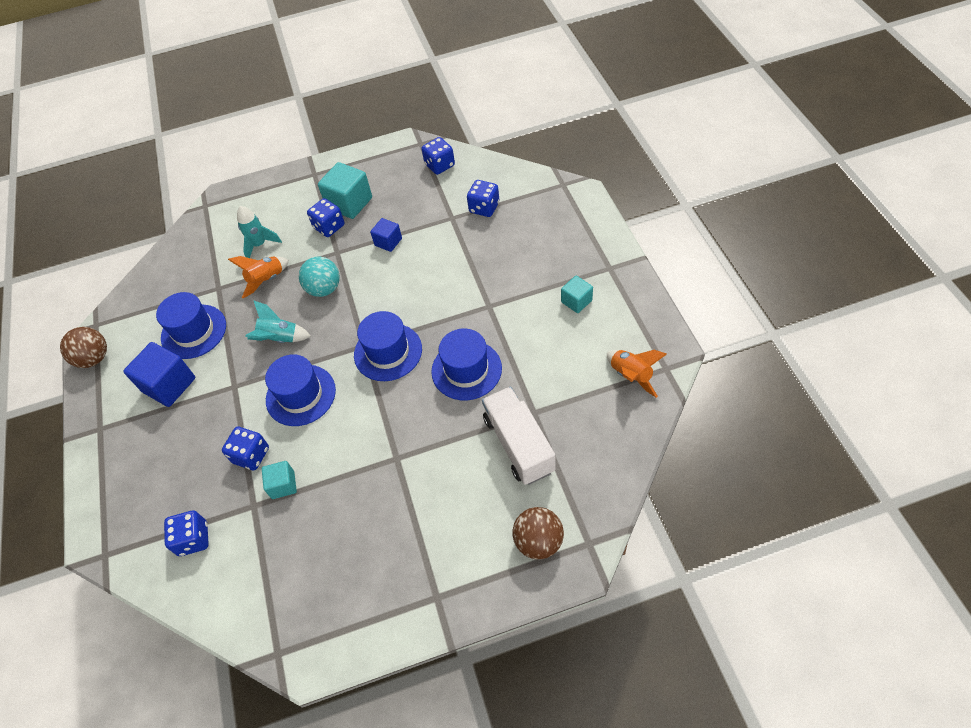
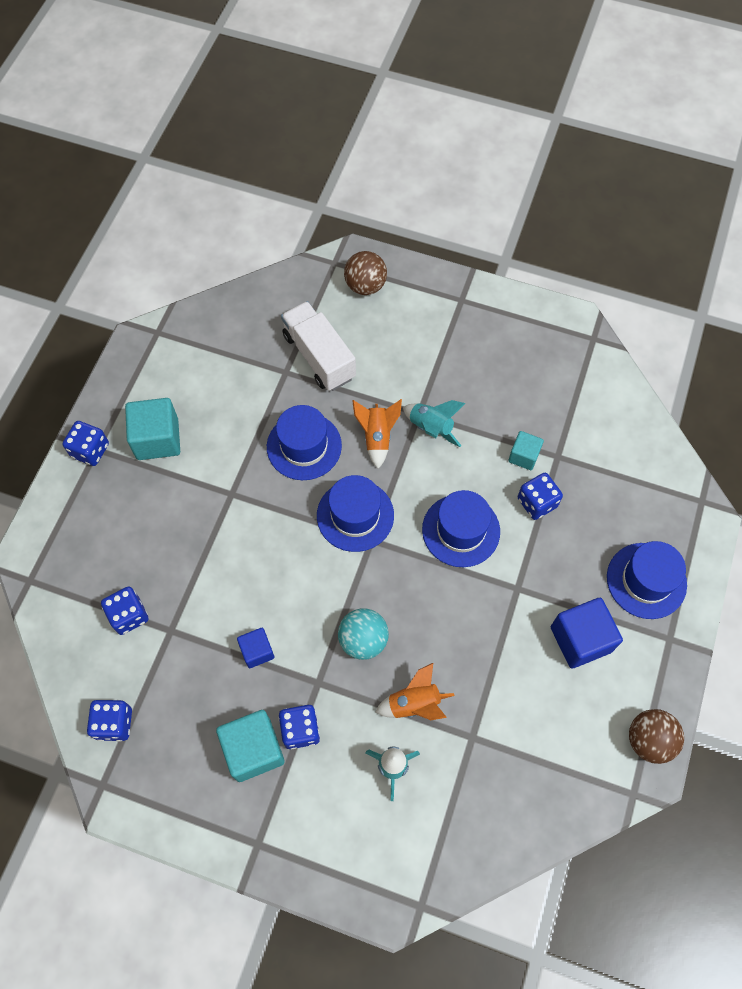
camera: 150 degrees left, 10 degrees up
(193, 539) = (620, 462): blue dice -> blue dice (90, 450)
(194, 331) = (526, 692): blue hat -> blue hat (646, 580)
(280, 339) = (444, 611): turquoise rocket -> turquoise rocket (431, 428)
(518, 444) = (319, 356): white truck -> white truck turned 135 degrees clockwise
(576, 301) = (157, 439): turquoise cube -> turquoise cube, size x1.73
(631, 376) = (187, 345): orange rocket -> orange rocket (377, 437)

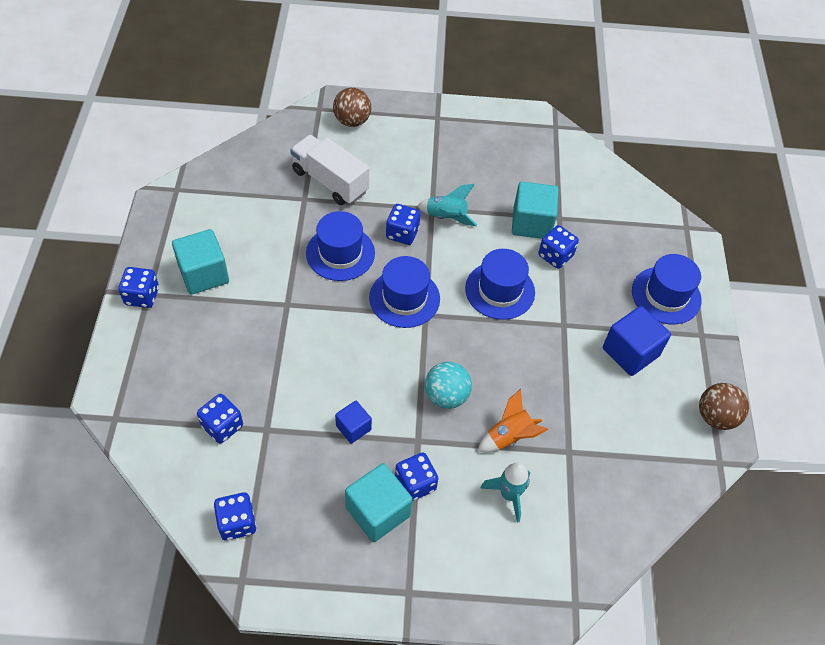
camera: 20 degrees left, 10 degrees down
(377, 437) = (402, 233): orange rocket -> blue dice
(524, 456) = (531, 223): turquoise cube -> turquoise cube, size x1.73

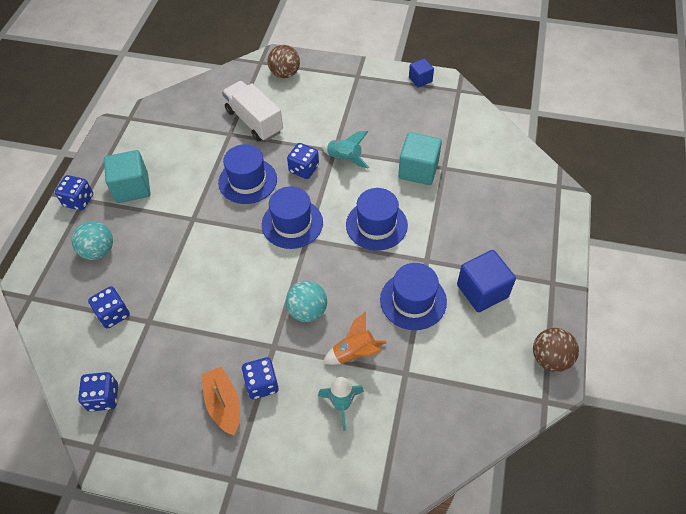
camera: 15 degrees right, 0 degrees up
(183, 354) = (98, 251): none -> turquoise ball
(353, 428) = (221, 329): blue cube -> blue cube (420, 79)
(378, 511) = (223, 404): turquoise cube -> orange boat
(555, 256) = (433, 200): blue dice -> none
(666, 295) = (526, 244): blue hat -> blue hat (413, 300)

